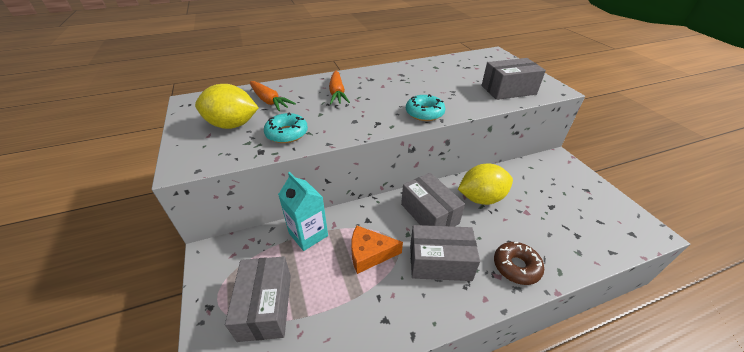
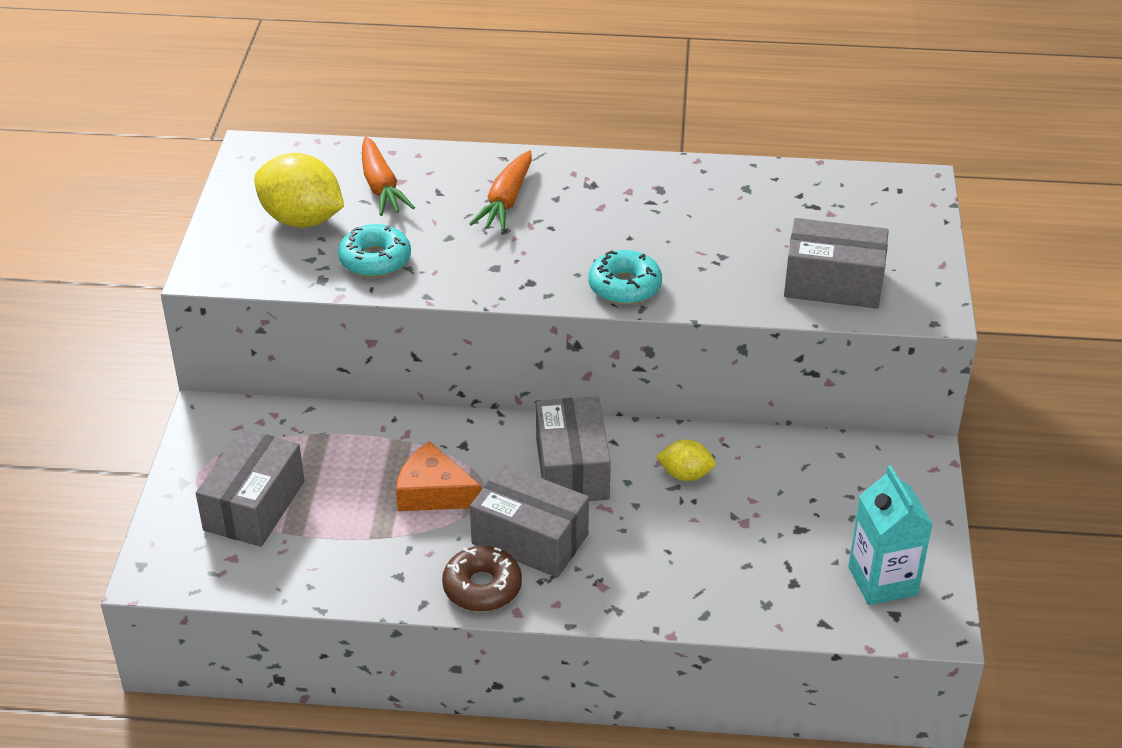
camera: 25 degrees right, 0 degrees up
(308, 234) = (359, 435): turquoise carton -> turquoise carton (882, 581)
(481, 198) = (685, 474): yellow lemon -> yellow lemon, size x0.54
(516, 266) = (642, 585): brown donut -> brown donut (482, 587)

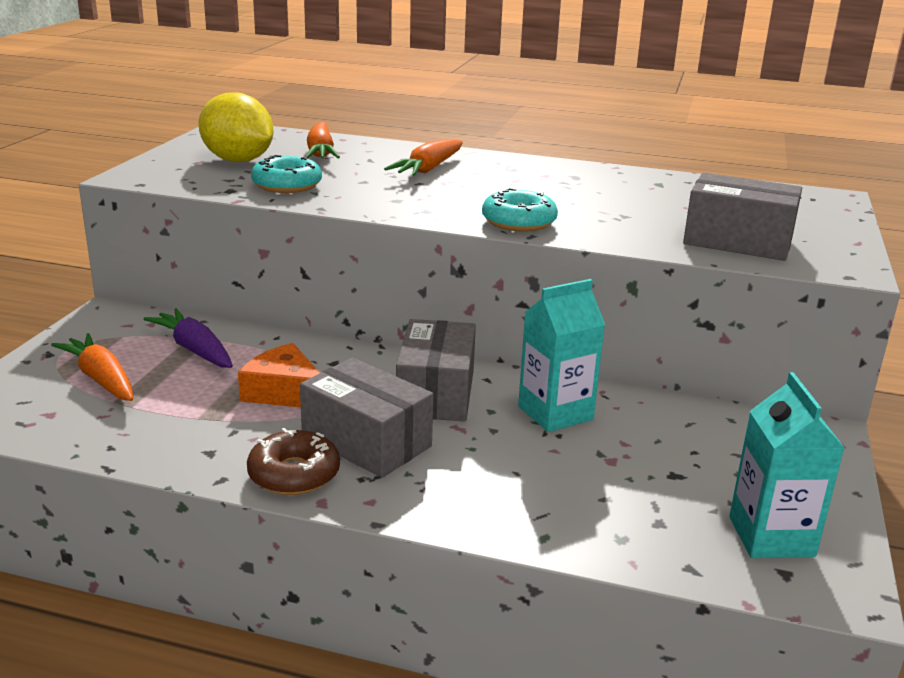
camera: 10 degrees right, 15 degrees down
(254, 506) = (101, 378): grey box -> orange carrot
(322, 451) = (194, 349): none -> purple carrot
(685, 474) = (555, 413): yellow lemon -> turquoise carton

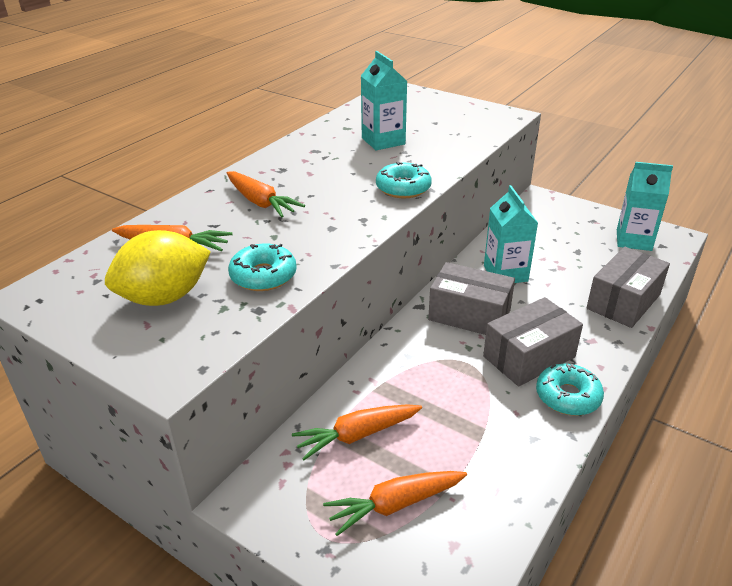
camera: 70 degrees left, 10 degrees up
(194, 349) = (356, 435): purple carrot -> orange carrot
(284, 392) = (450, 388): orange cheese -> none
(294, 474) = (567, 396): brown donut -> turquoise donut
(642, 203) = (383, 141): none -> turquoise carton
(737, 241) = (462, 130): grey box -> grey box (623, 301)

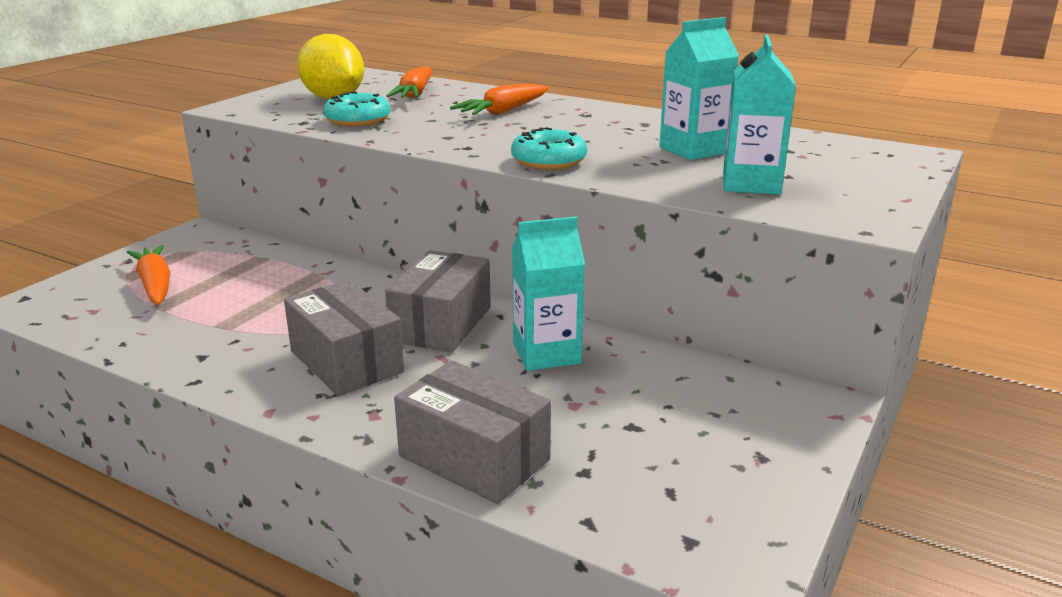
camera: 85 degrees right, 10 degrees down
(356, 435) = (250, 266): orange carrot -> none
(567, 396) = (261, 384): turquoise donut -> none
(633, 240) = (697, 501): turquoise carton -> turquoise carton (751, 184)

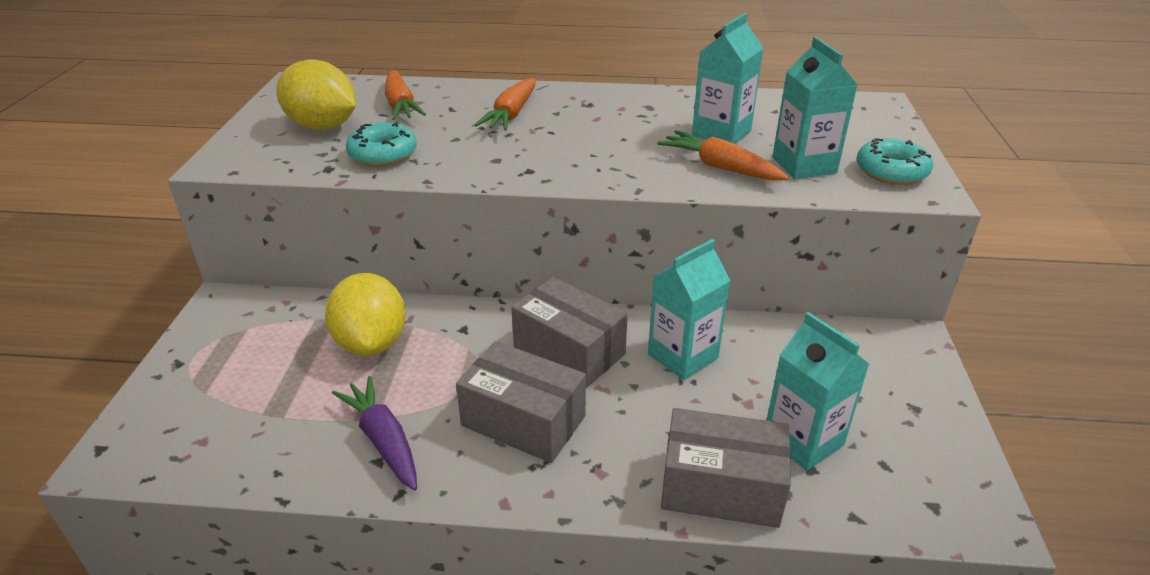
camera: 25 degrees left, 10 degrees up
(155, 285) = (241, 386): orange carrot -> orange carrot (719, 167)
(220, 344) = (383, 440): none -> purple carrot
(280, 280) = (371, 343): none -> yellow lemon
(441, 324) = (569, 350): grey box -> grey box turned 45 degrees counterclockwise
(548, 161) = (620, 173): turquoise donut -> turquoise donut (891, 171)
(600, 447) = (803, 440): none -> turquoise carton

